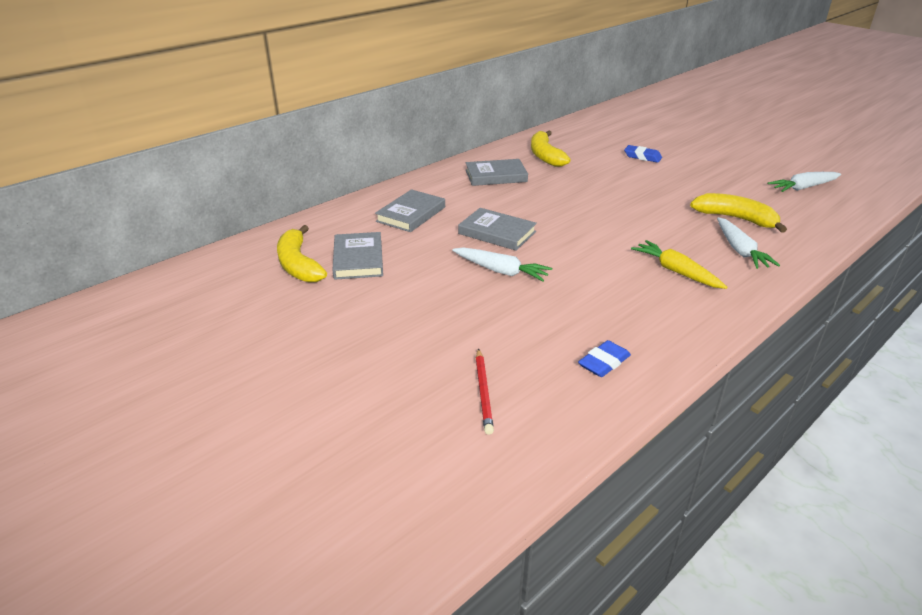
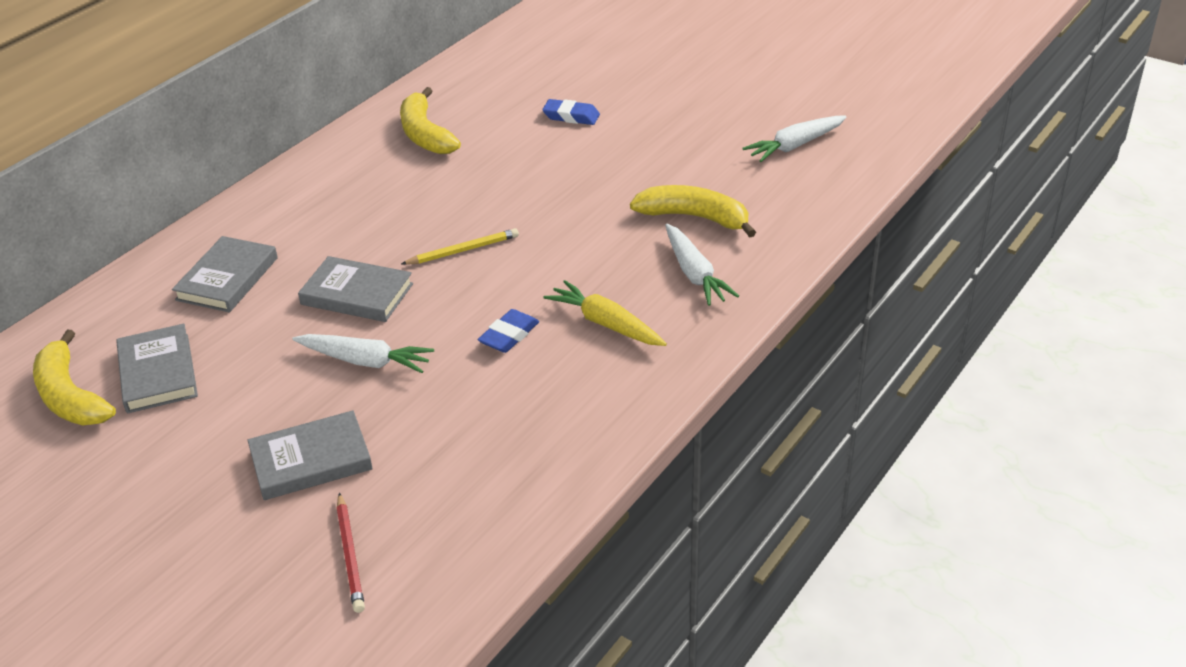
camera: 10 degrees left, 5 degrees up
(496, 176) = (351, 185): grey book -> grey book (311, 460)
(570, 218) = (463, 250): none -> yellow pencil
(604, 363) = (504, 485): blue eraser -> blue eraser (509, 335)

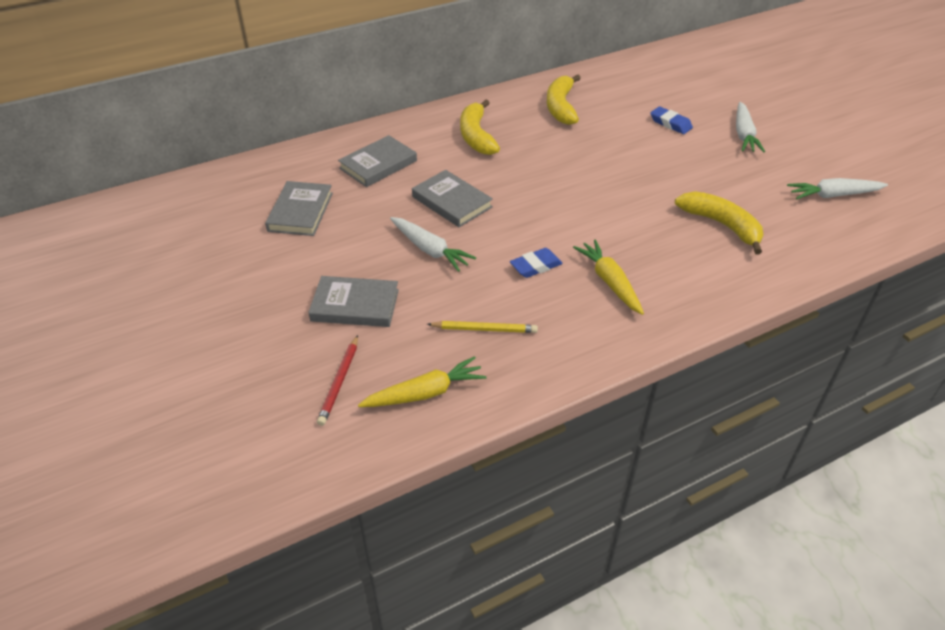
camera: 25 degrees right, 5 degrees up
(70, 396) = (243, 209): yellow banana -> yellow banana (476, 136)
(463, 250) = (539, 195): yellow pencil -> yellow pencil (484, 329)
(465, 526) = (425, 393): none -> yellow carrot
(694, 274) = (698, 267): white carrot -> white carrot (744, 134)

